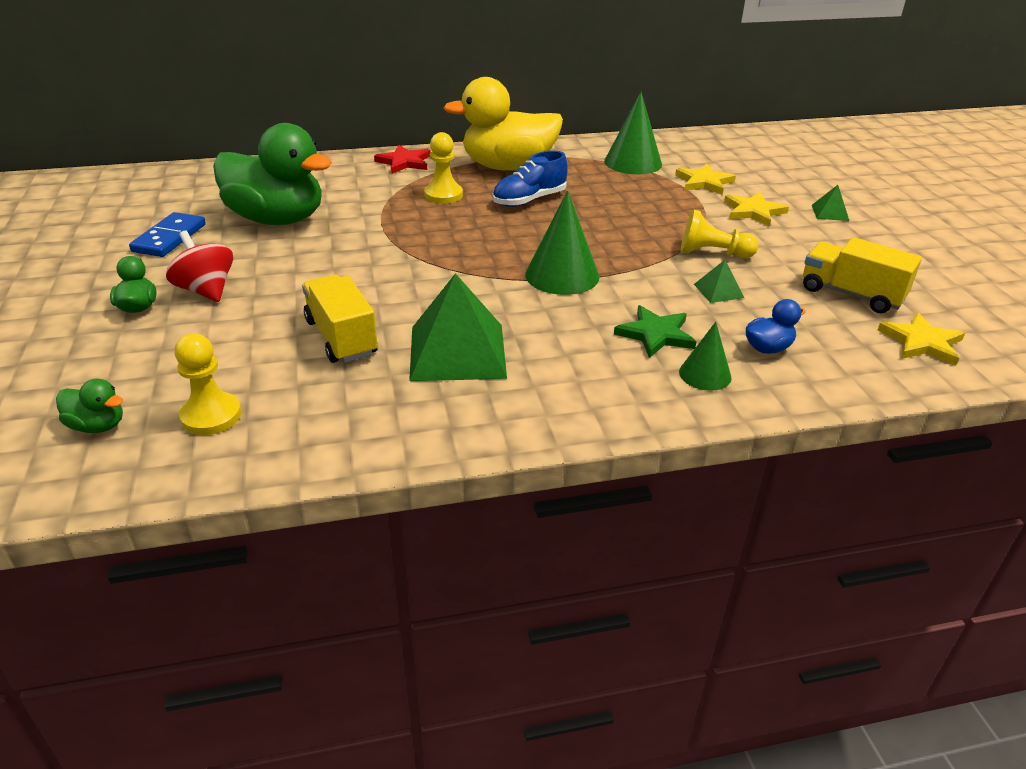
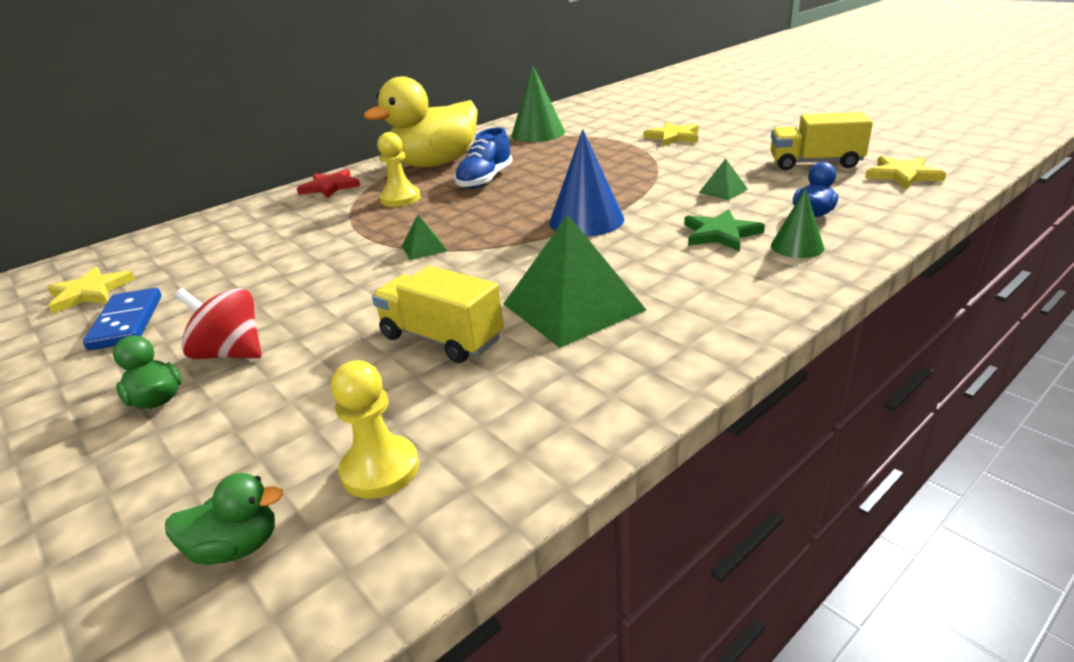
camera: 25 degrees left, 5 degrees down
(277, 219) = (245, 266): green duck -> none
(562, 275) = (586, 220): green cone -> blue cone
(704, 182) = (610, 130): yellow star -> yellow star (90, 292)
(712, 253) = (683, 170): yellow pawn -> none
(830, 212) = (726, 123): green pyramid -> green pyramid (424, 248)

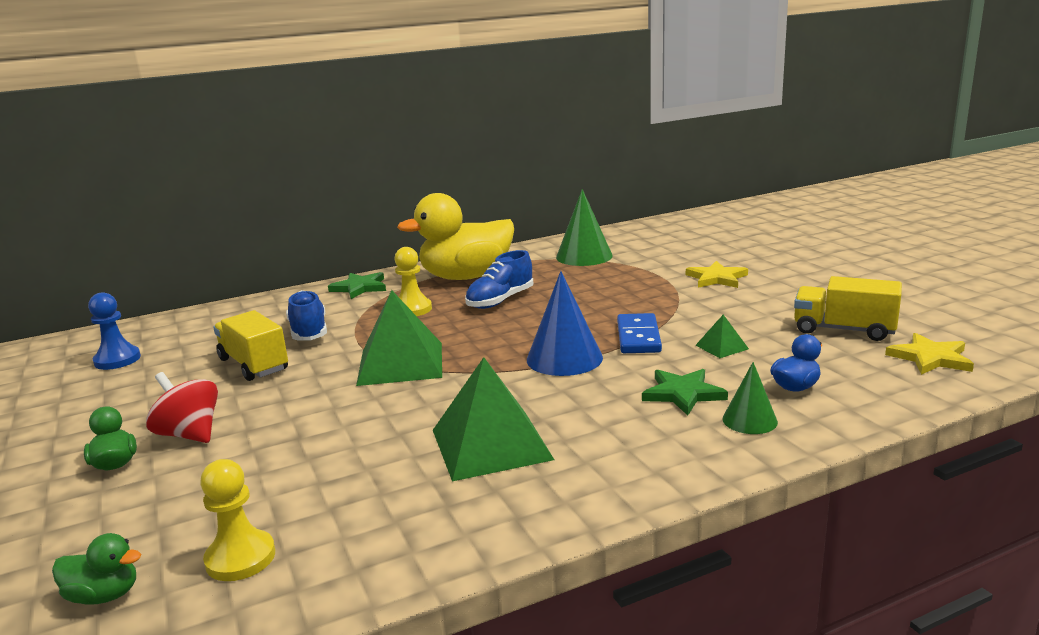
camera: 15 degrees right, 10 degrees down
(90, 292) = (117, 360): yellow star -> blue pawn
(127, 322) = (129, 392): blue domino -> blue domino (638, 337)
(302, 233) = (309, 332): none -> blue shoe
(330, 186) = (360, 288): red star -> green star
(424, 248) = (401, 363): green pyramid -> green pyramid, size x2.23
(442, 338) = (360, 453): yellow truck -> yellow truck (254, 364)

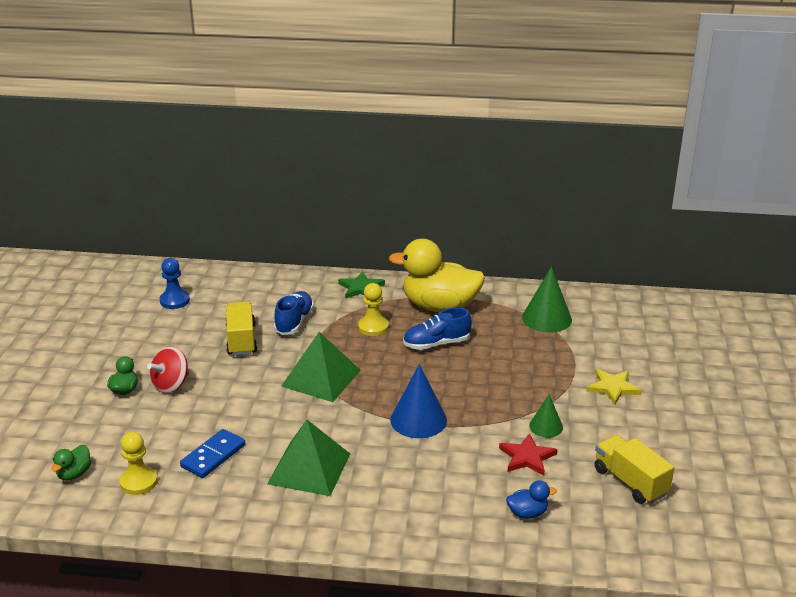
camera: 30 degrees right, 10 degrees up
(104, 595) = (74, 474): green duck -> green duck turned 75 degrees clockwise
(190, 434) = (171, 385): red spinning top -> red spinning top turned 120 degrees counterclockwise
(638, 337) = (485, 422): blue domino -> blue domino (213, 456)
(683, 394) = (453, 484): green star -> none
(721, 347) = (527, 457): green pyramid -> red star
(749, 420) = (466, 523): green cone -> green cone (546, 426)
(930, 358) = (650, 534): yellow star -> none

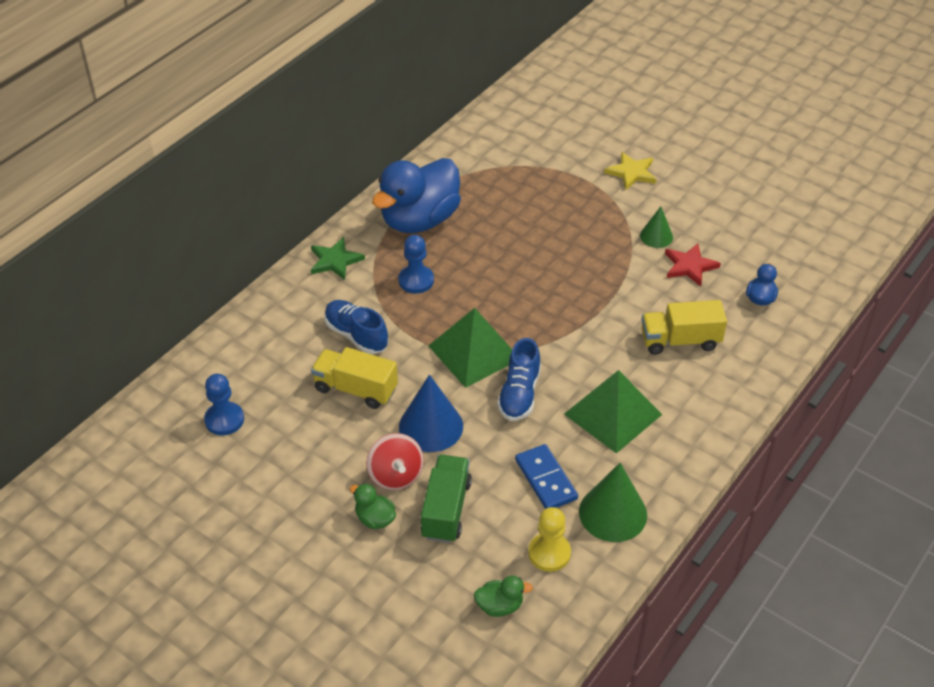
camera: 60 degrees left, 15 degrees up
(74, 474) = (500, 606): green duck -> green duck turned 60 degrees counterclockwise
(152, 418) = (446, 510): none -> green truck
(373, 327) = (416, 280): yellow pawn -> blue pawn
(418, 420) = (591, 311): blue cone -> blue cone (431, 426)
(436, 344) = (481, 249): blue shoe -> blue shoe (519, 394)
(440, 307) = (419, 220): yellow duck -> blue duck
(546, 318) = (498, 161): green cone -> green cone (613, 513)
(630, 482) = (758, 223): yellow truck -> yellow truck (680, 341)

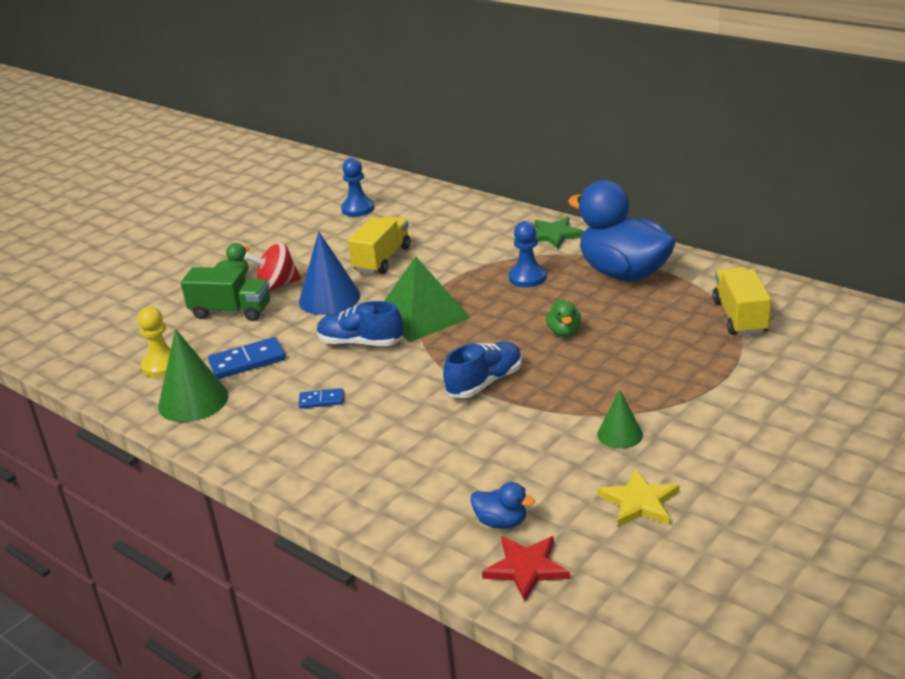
camera: 95 degrees right, 15 degrees down
(356, 335) = (450, 254): blue shoe -> blue shoe (484, 383)
(500, 606) = (119, 342): green duck -> green duck (564, 332)
(612, 414) = (321, 400): green pyramid -> blue domino
(631, 173) = (751, 415): yellow star -> yellow star (639, 502)
(680, 341) = (427, 449): yellow truck -> yellow truck (740, 317)
(689, 266) = (562, 461): red star -> red star (526, 568)

